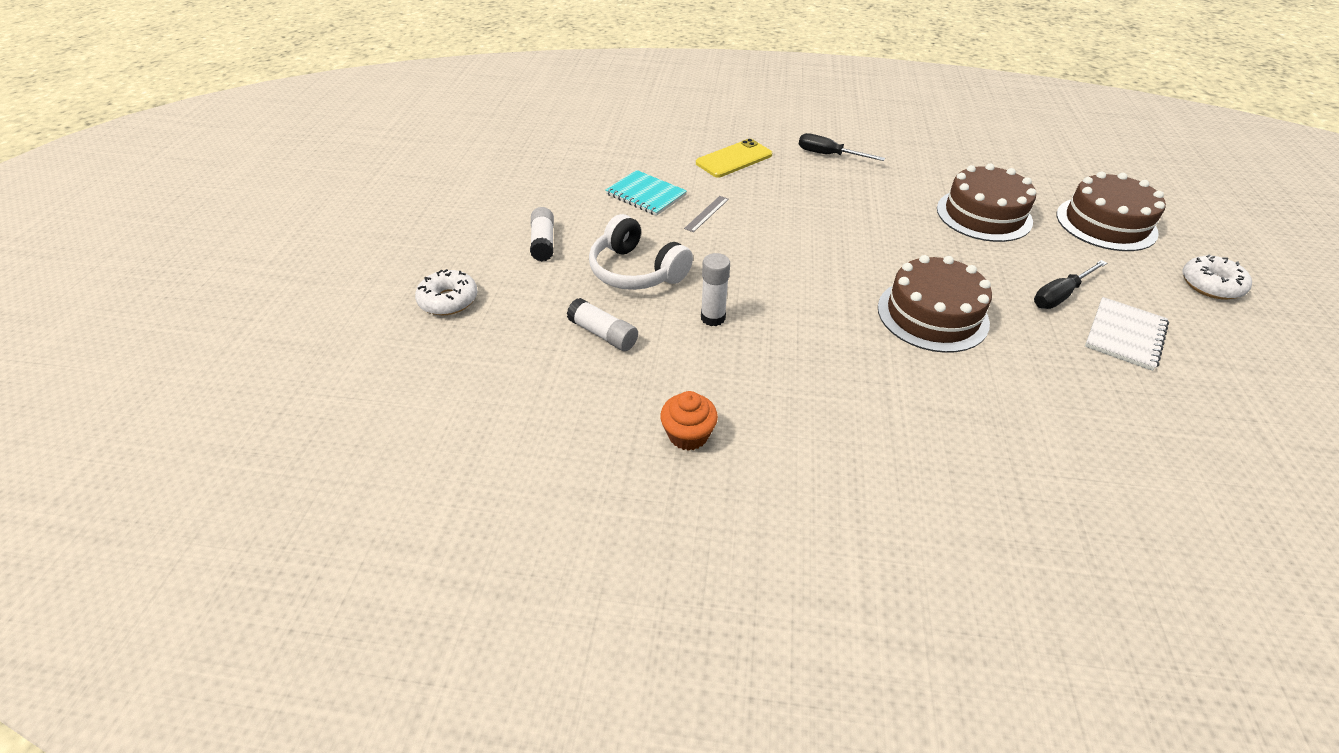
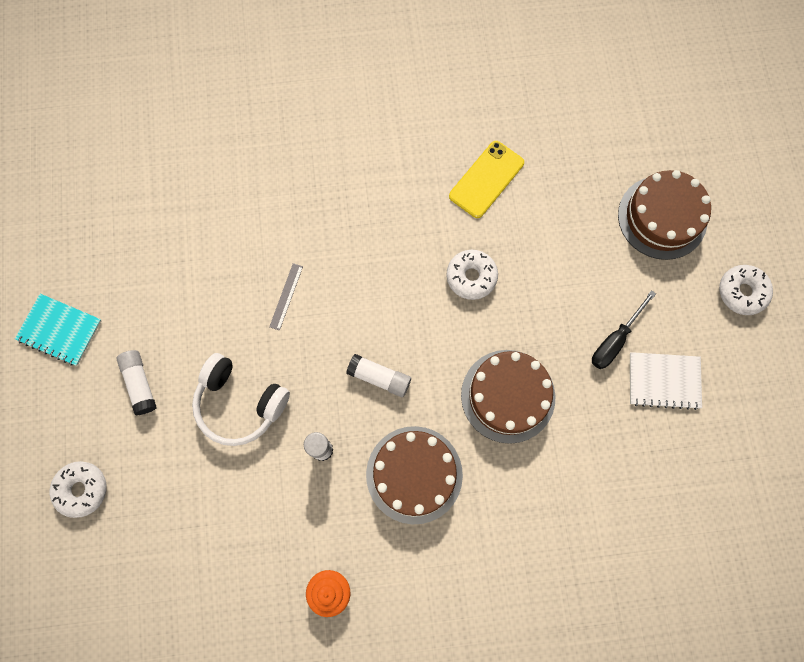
camera: 15 degrees left, 30 degrees up
(603, 334) = (233, 496): white glue stick -> white glue stick (379, 377)
(646, 195) = (218, 279): turquoise notebook -> turquoise notebook (60, 330)
(734, 159) = (295, 191): yellow phone -> yellow phone (486, 179)
(829, 155) = (392, 159): black screwdriver -> none
(897, 230) = (471, 277): none -> white donut
(983, 215) = (550, 231): brown cake -> brown cake (414, 474)
(1125, 335) = (664, 381): white notebook -> white notebook turned 75 degrees clockwise

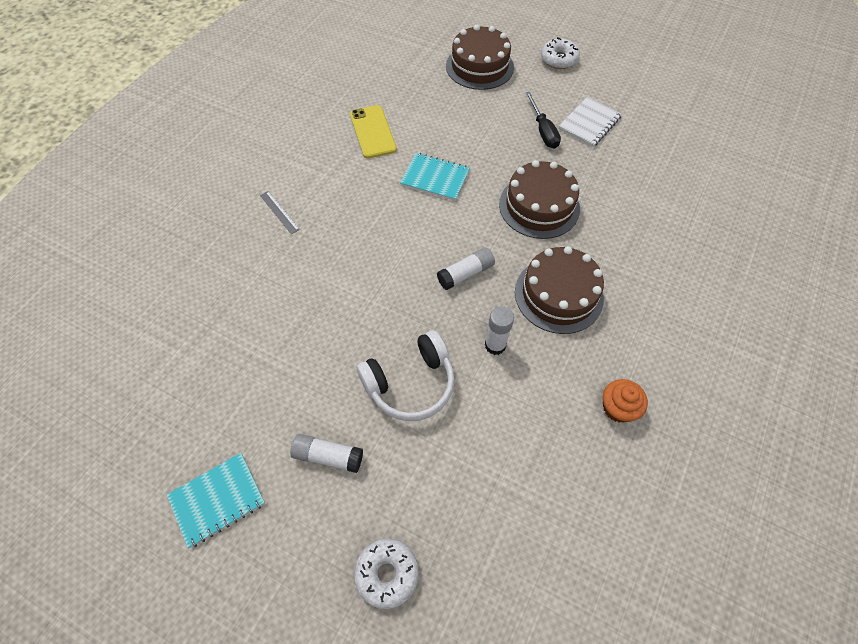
camera: 55 degrees left, 15 degrees down
(286, 296) = (349, 298): grey ruler -> grey ruler (279, 212)
(471, 277) = (435, 178): white donut -> turquoise notebook

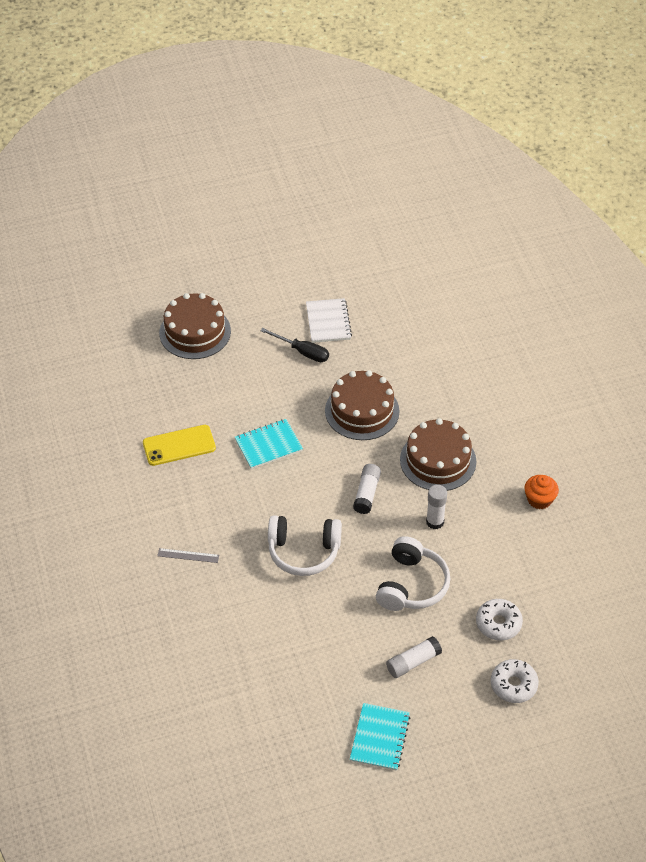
camera: 45 degrees left, 10 degrees down
(361, 279) = (303, 551): none -> white headphones
(373, 132) = (179, 445): yellow phone -> yellow phone turned 45 degrees counterclockwise
(559, 59) = (249, 283): white donut -> white donut (498, 623)

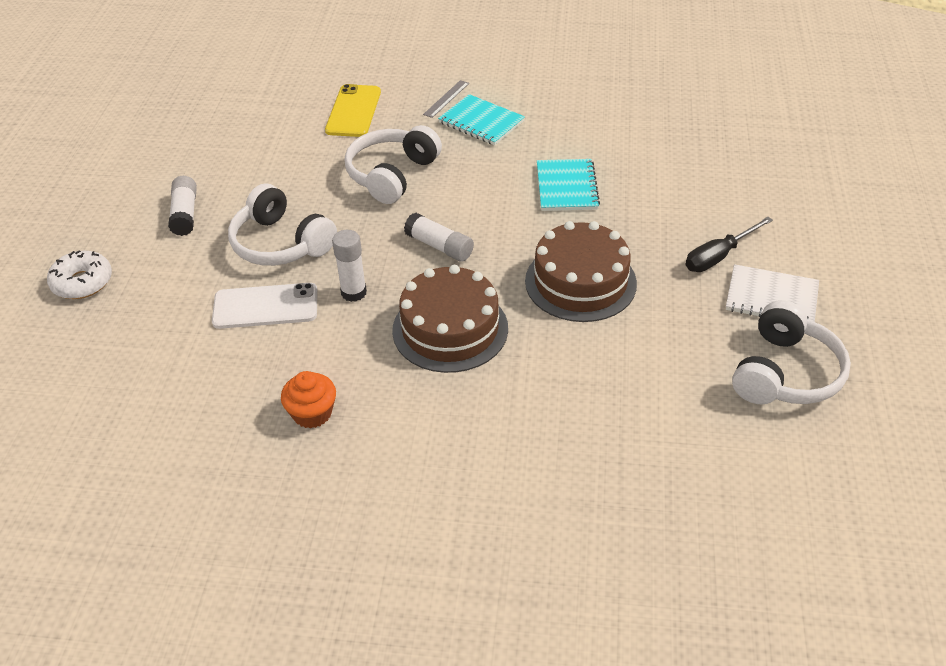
camera: 115 degrees right, 5 degrees down
(179, 445) = (604, 123): yellow phone -> yellow phone (353, 111)
(195, 332) = (793, 172): brown cake -> none
(380, 738) = (127, 166): turquoise notebook -> turquoise notebook (481, 122)
(387, 306) = (785, 373): none -> white headphones
(473, 564) = (265, 306): none -> white phone
(498, 623) = (167, 298): white donut -> none

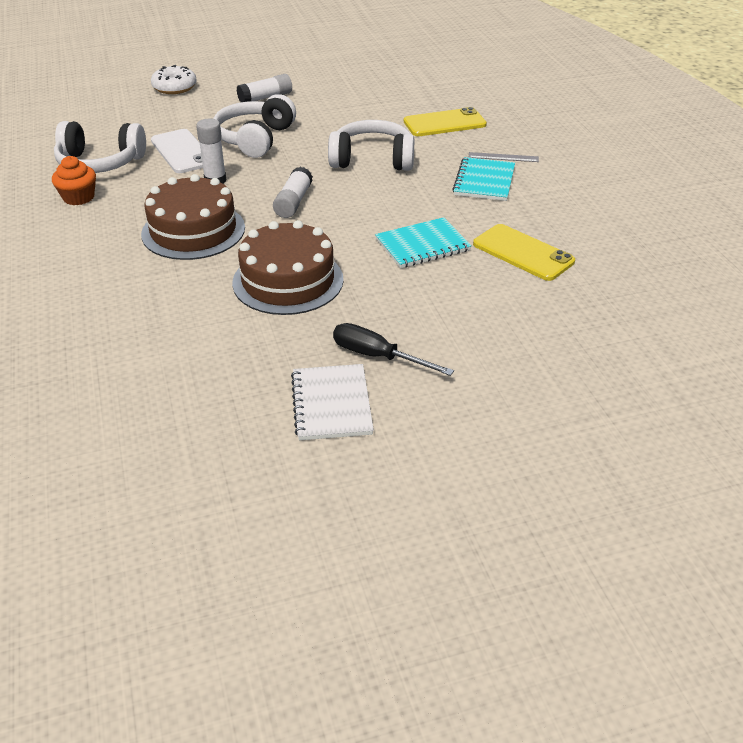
camera: 65 degrees right, 5 degrees down
(609, 138) = (523, 253): none -> yellow phone
(785, 373) = (217, 431): white headphones -> white headphones (100, 163)

